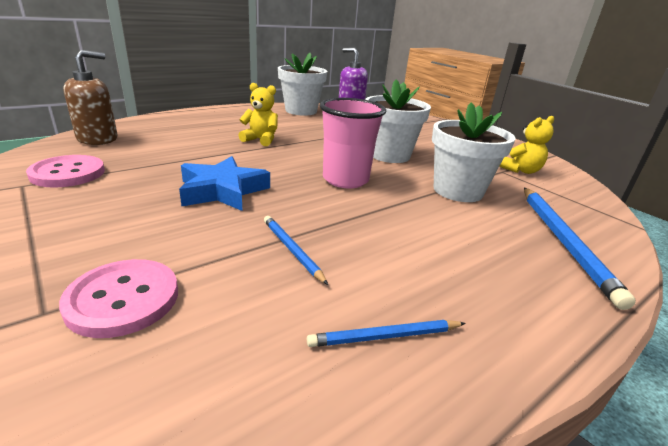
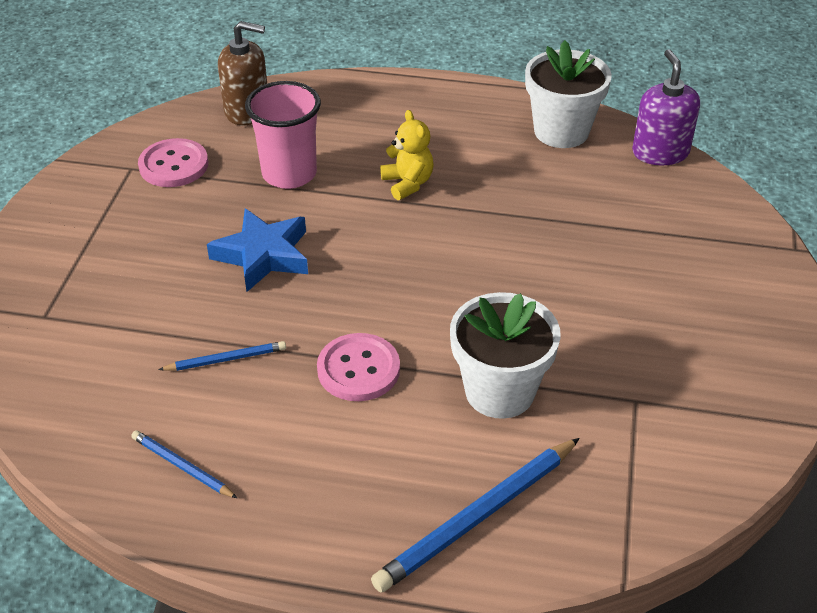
camera: 50 degrees right, 15 degrees up
(123, 299) = (86, 333): pink button -> pink button (358, 369)
(292, 250) = (226, 359): blue pencil -> blue pencil turned 60 degrees clockwise
(345, 180) = (399, 303): pink cup -> pink cup (289, 174)
(389, 155) = (526, 289): white flower pot -> none
(521, 171) = (669, 416): yellow teddy bear -> none

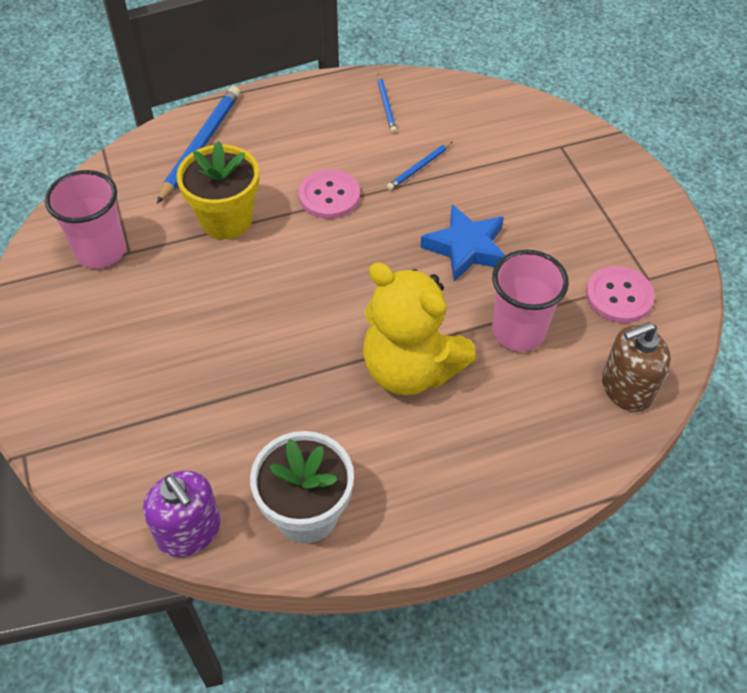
camera: 150 degrees right, 10 degrees up
(182, 467) = (386, 105): blue pencil -> blue pencil turned 75 degrees clockwise
(408, 183) = (410, 369): yellow teddy bear -> yellow teddy bear, size x2.02
(499, 391) = (226, 220): white flower pot -> yellow flower pot
(671, 415) = (101, 251): none -> pink cup

